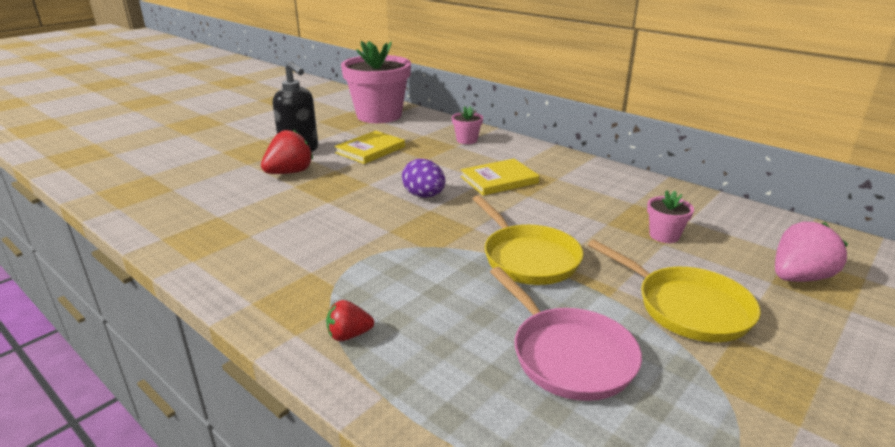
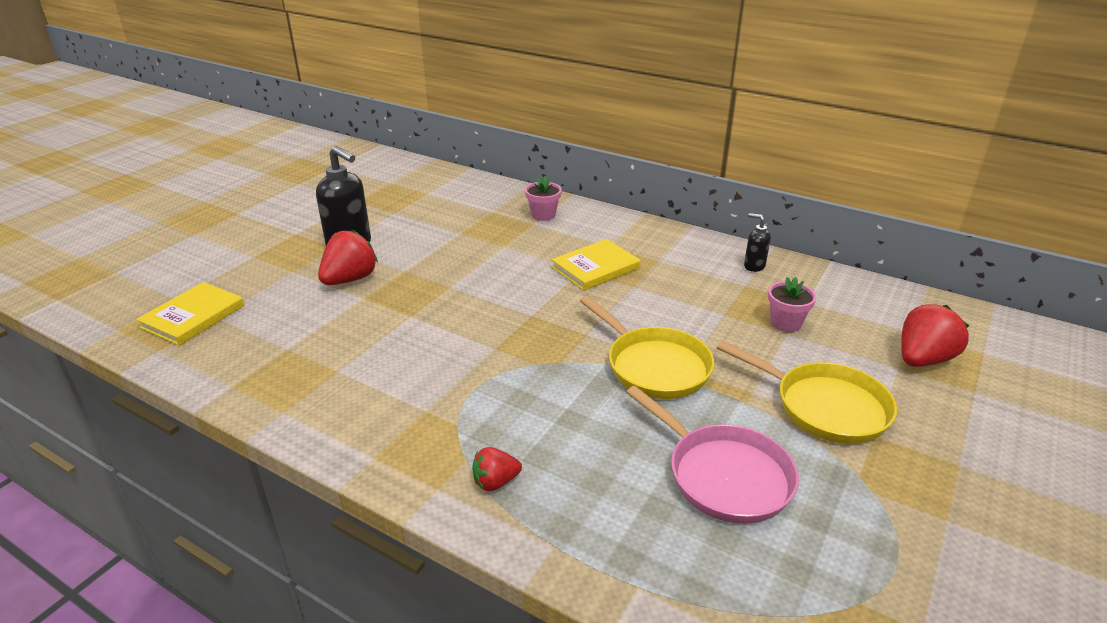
camera: 10 degrees left, 5 degrees up
(370, 150) = (435, 238): yellow book -> yellow book (193, 316)
(379, 115) = (428, 187): pink flower pot -> none
(424, 196) = (518, 297): purple egg -> none
(645, 189) = (754, 266): none -> black soap dispenser
(798, 277) = (923, 359): pink strawberry -> red strawberry

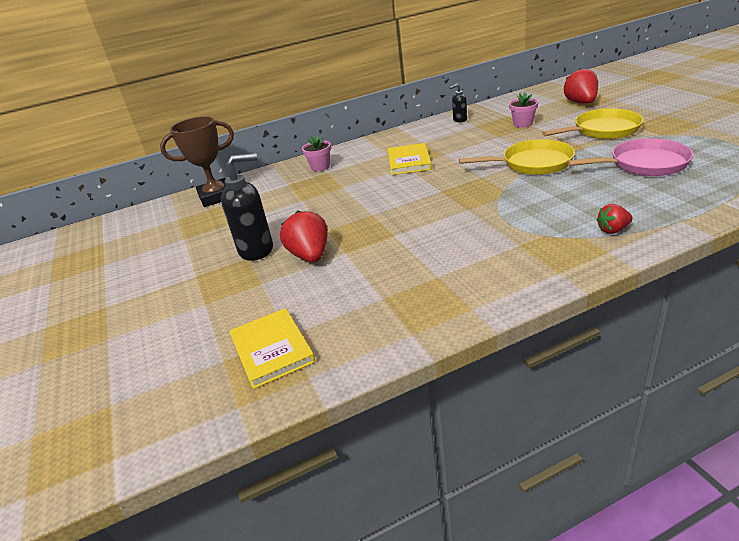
camera: 50 degrees left, 0 degrees up
(442, 183) = (216, 197): none -> brown trophy
(495, 482) = (613, 230): red strawberry -> red strawberry turned 60 degrees clockwise

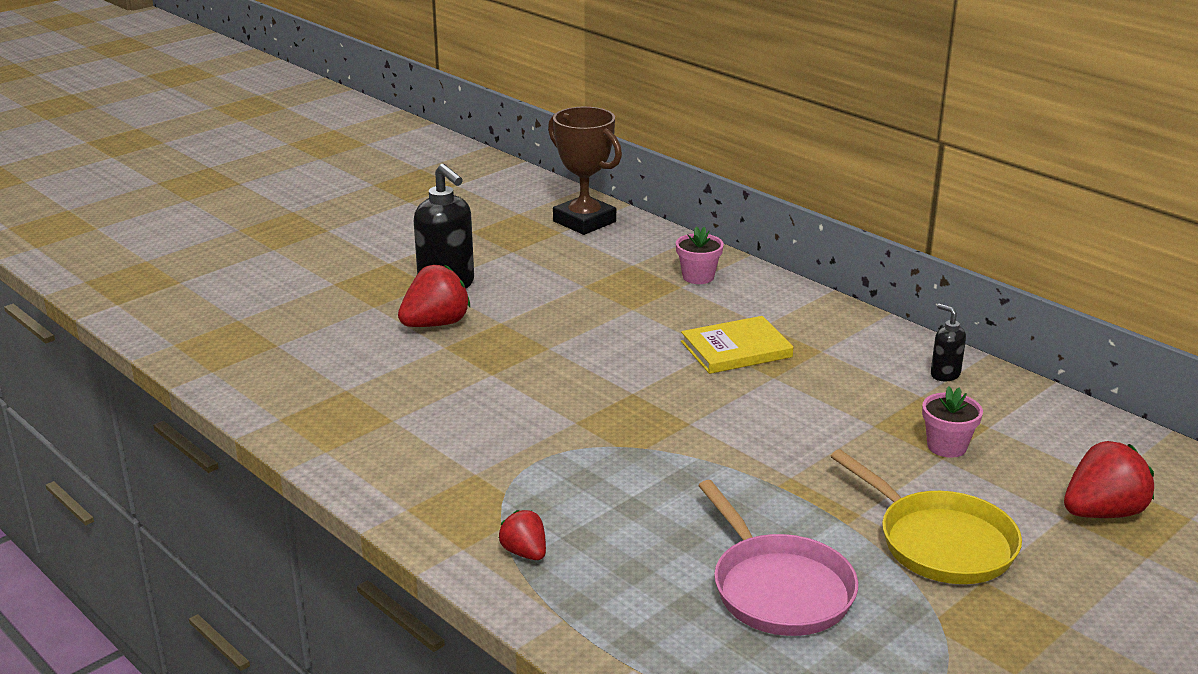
camera: 65 degrees right, 5 degrees down
(272, 350) = (254, 341): yellow book -> none
(532, 163) = (754, 468): yellow pan -> none

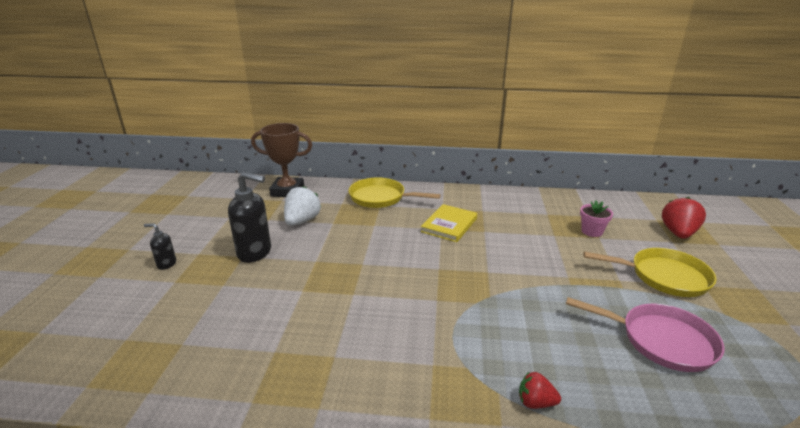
camera: 40 degrees left, 0 degrees up
(435, 324) = (278, 279): red strawberry -> none
(549, 269) = (302, 221): none -> white strawberry
(698, 277) = (381, 198): pink flower pot -> yellow pan
(944, 374) = (539, 201): black soap dispenser -> black soap dispenser (166, 264)

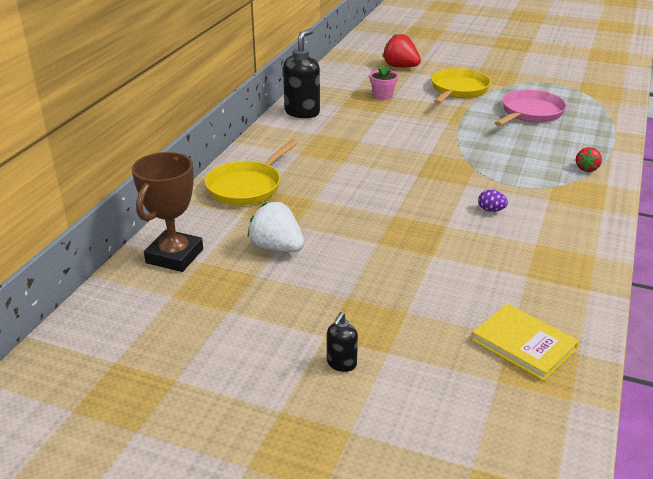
camera: 75 degrees left, 5 degrees up
(255, 253) = (342, 287): black soap dispenser -> black soap dispenser (302, 112)
(391, 320) = (491, 210): none -> purple egg
(449, 225) = (337, 156): yellow book -> yellow book (523, 344)

